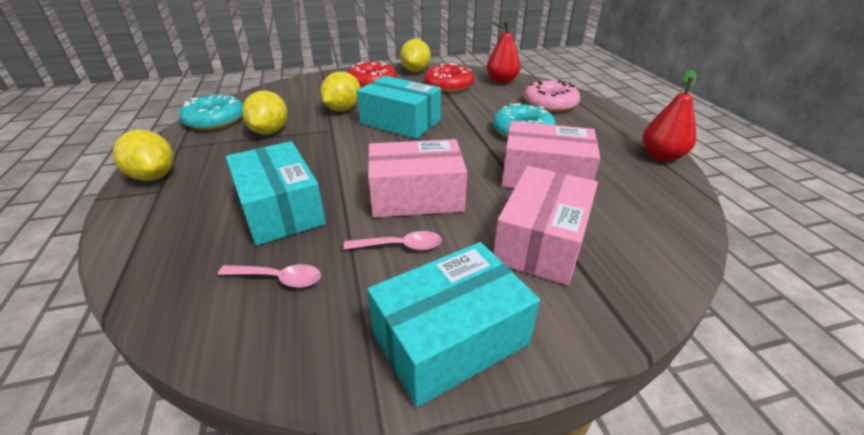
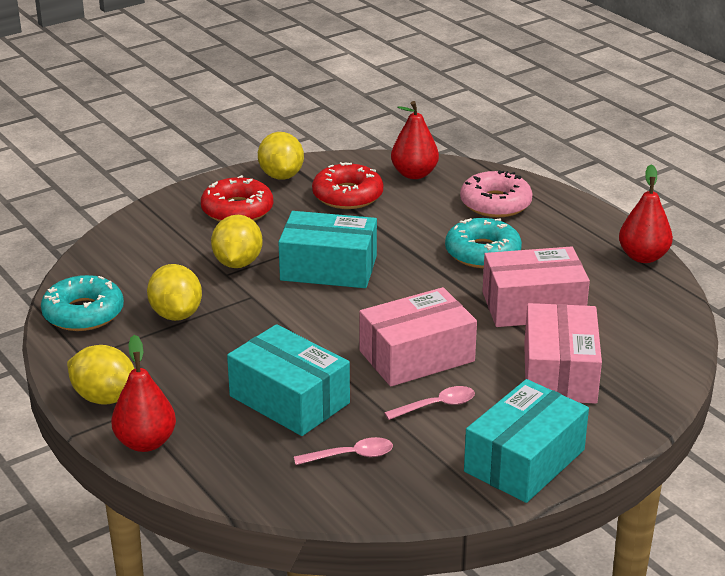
camera: 20 degrees left, 5 degrees down
(133, 218) = (145, 442): none -> red pear

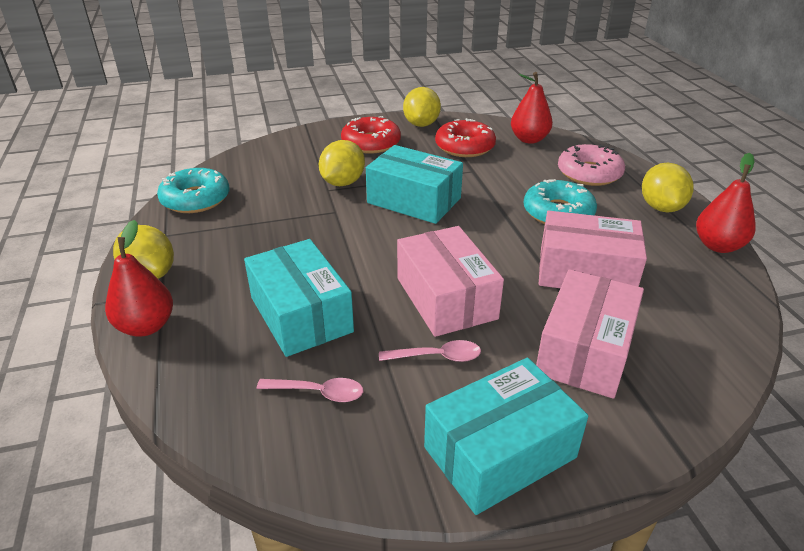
camera: 20 degrees right, 5 degrees up
(176, 314) = (264, 214): yellow lemon -> yellow lemon (661, 207)
(416, 356) = (446, 298): pink box -> pink box turned 75 degrees clockwise

